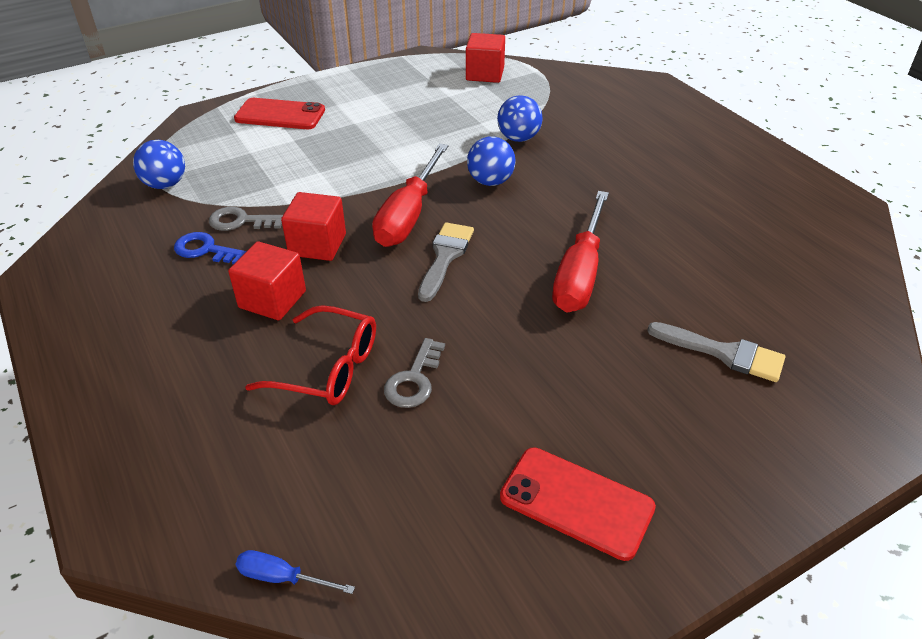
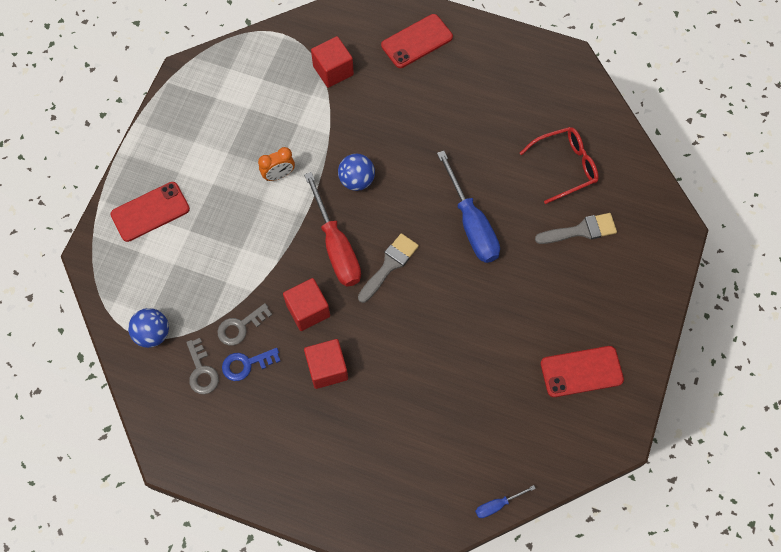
camera: 40 degrees left, 25 degrees up
(328, 368) = (405, 388): red glasses -> red glasses (565, 166)
(414, 380) = (453, 362): grey key -> grey key (202, 371)
(419, 144) = (279, 175): none -> orange clock
(445, 257) = (389, 265): grey brush -> grey brush turned 60 degrees clockwise
(485, 74) = (250, 64): red cube -> red cube (333, 70)
(518, 138) = (337, 124): blue ball -> none
(580, 273) = (471, 223): red screwdriver -> blue screwdriver
(668, 122) = (417, 41): none -> red phone

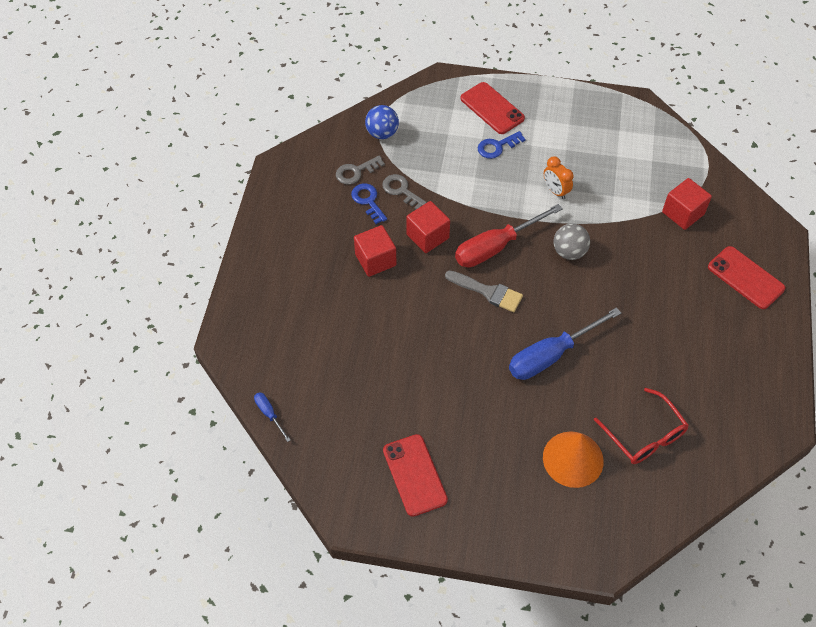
camera: 80 degrees right, 10 degrees down
(205, 218) = (497, 147): none -> blue key
(357, 180) = (569, 252): blue ball -> grey ball
(581, 230) = (573, 459): grey brush -> orange cone

